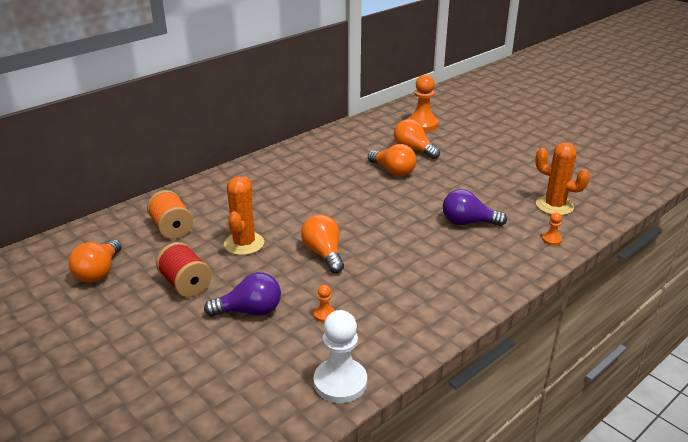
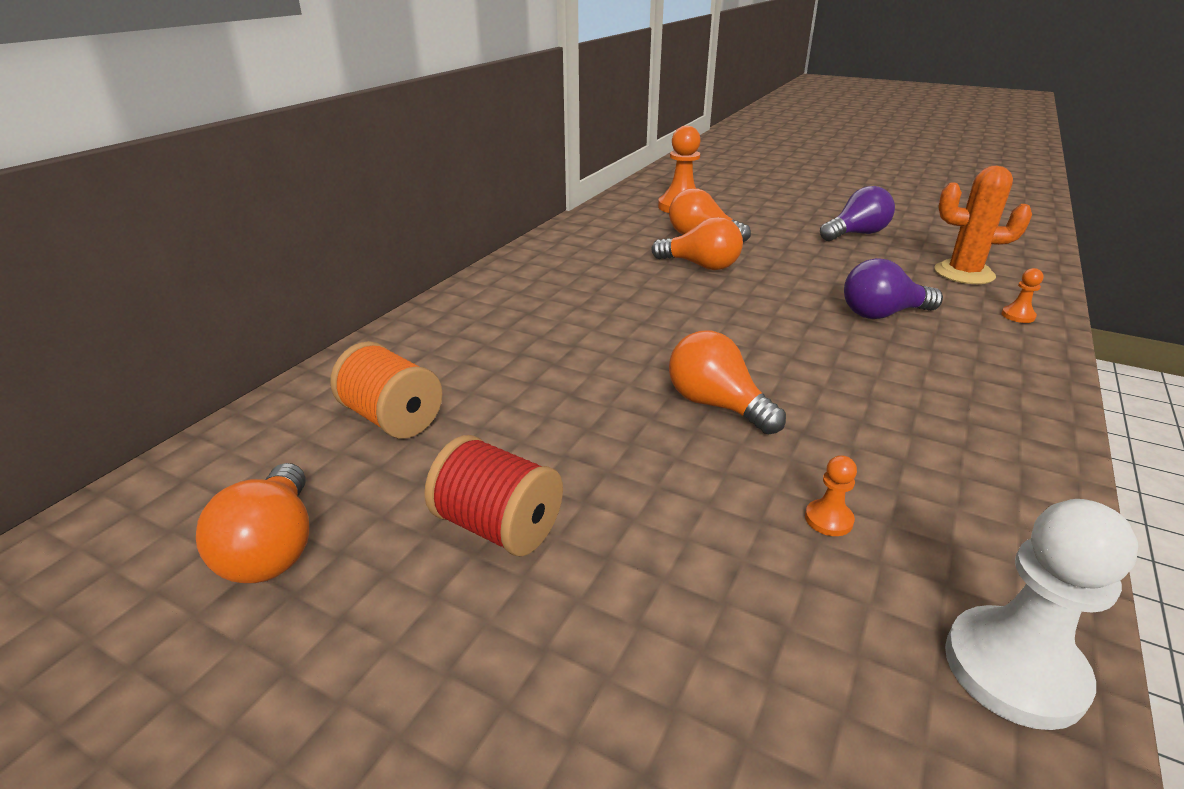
camera: 20 degrees left, 0 degrees up
(244, 244) = (557, 417): orange cactus -> none
(250, 311) = (679, 551): purple light bulb -> purple light bulb (856, 234)

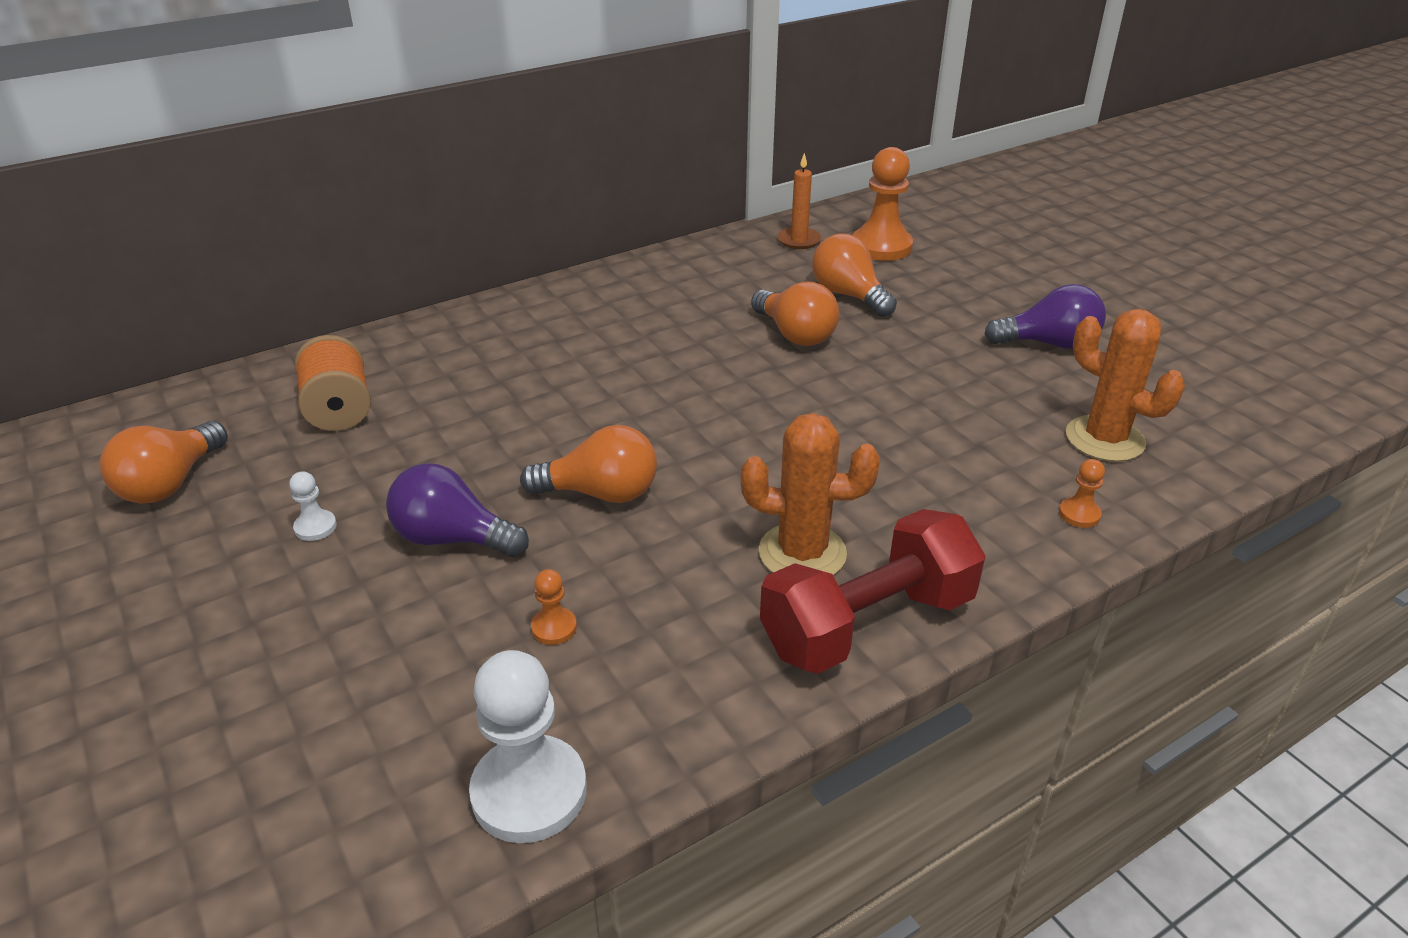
camera: 30 degrees right, 5 degrees up
(498, 526) = (315, 527): red spool -> white pawn
(622, 214) = (799, 240): none -> orange candle
(716, 405) = (600, 493): orange light bulb -> orange light bulb turned 105 degrees clockwise
(882, 314) = (912, 457): purple light bulb -> purple light bulb (452, 538)
(911, 394) = (802, 553): none -> orange cactus
(1019, 422) = (867, 623): none -> red dumbbell

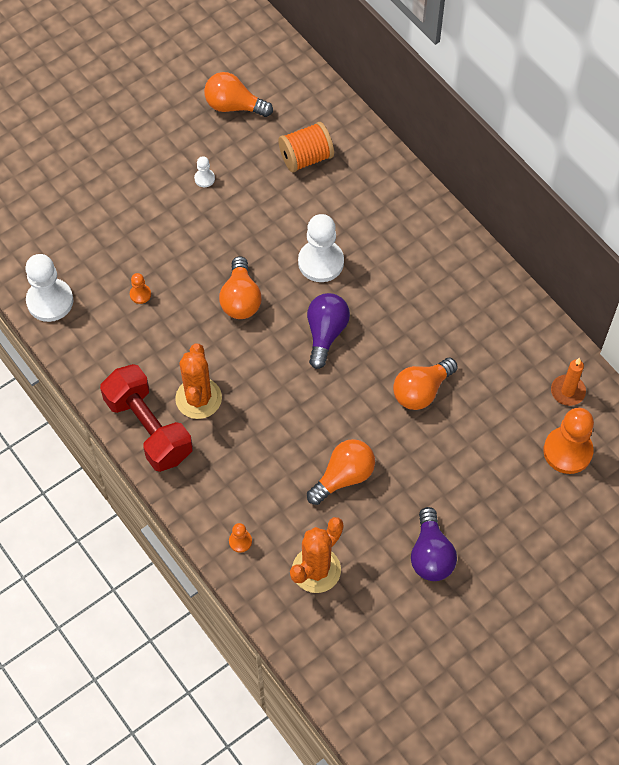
camera: 85 degrees right, 25 degrees up
(452, 538) = (199, 239): purple light bulb -> purple light bulb (325, 333)
(552, 406) = (321, 262): none -> white pawn
(848, 295) = (482, 426): orange light bulb -> orange light bulb (343, 477)

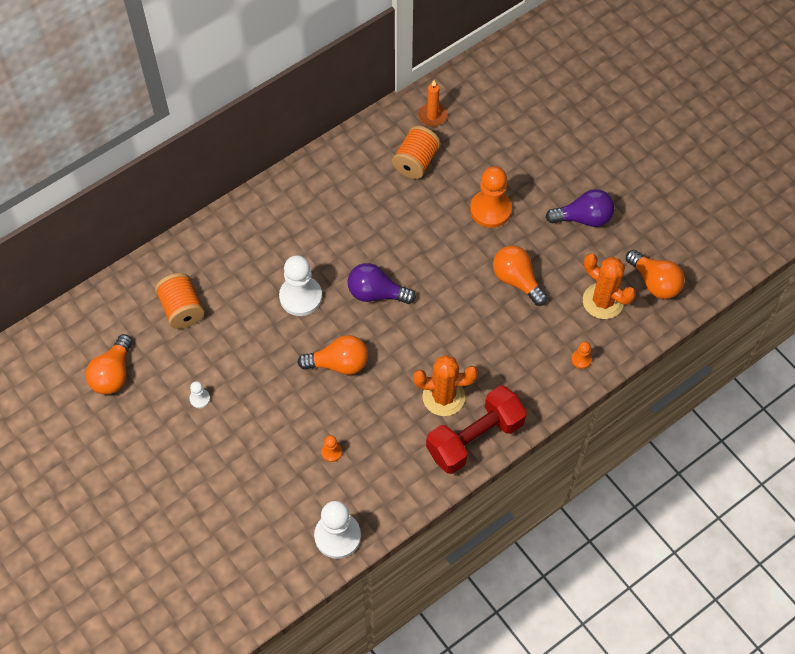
camera: 90 degrees left, 0 degrees up
(421, 391) = (433, 220): orange light bulb -> orange light bulb (654, 282)
(501, 373) = (416, 162): none -> orange spool
(567, 451) = (487, 119): orange pawn -> orange pawn (490, 210)

